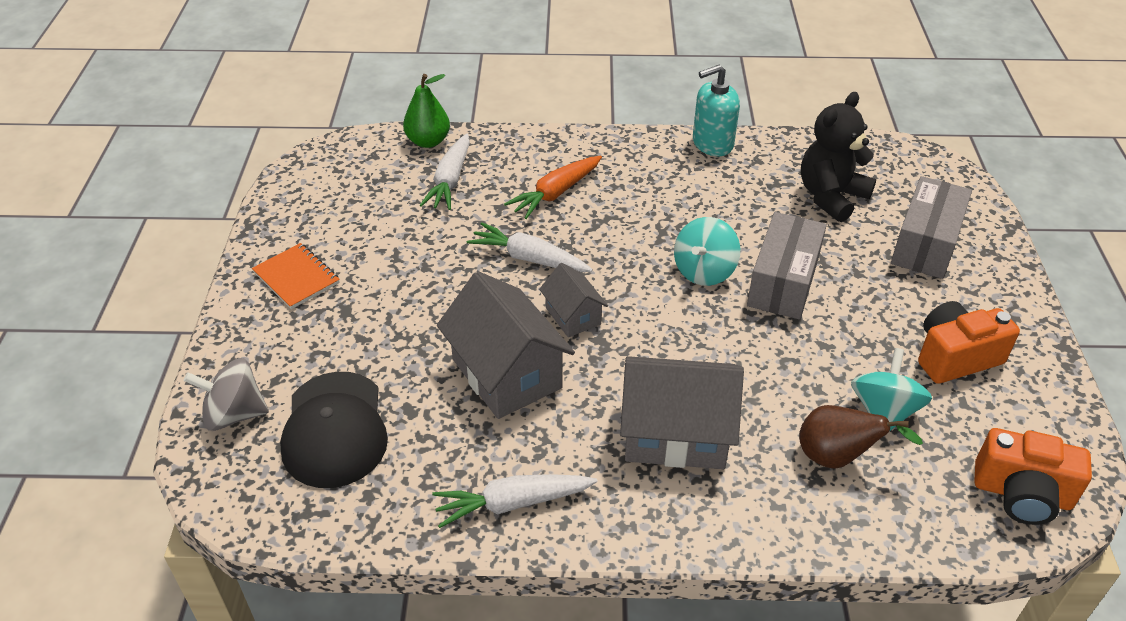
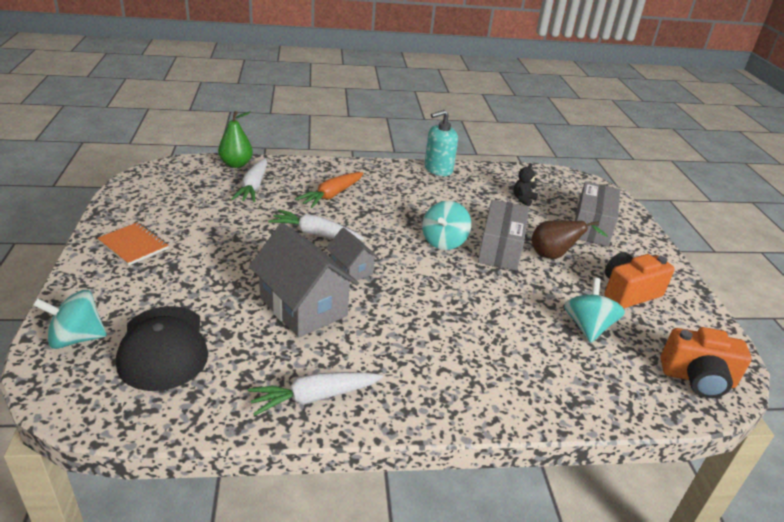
camera: 10 degrees left, 10 degrees down
(234, 414) = (76, 338): grey spinning top -> turquoise spinning top
(675, 434) = (438, 345): grey house -> none
(831, 197) = (523, 199): black teddy bear -> black teddy bear, size x0.49
(837, 457) = (561, 358): brown pear -> brown pear (553, 256)

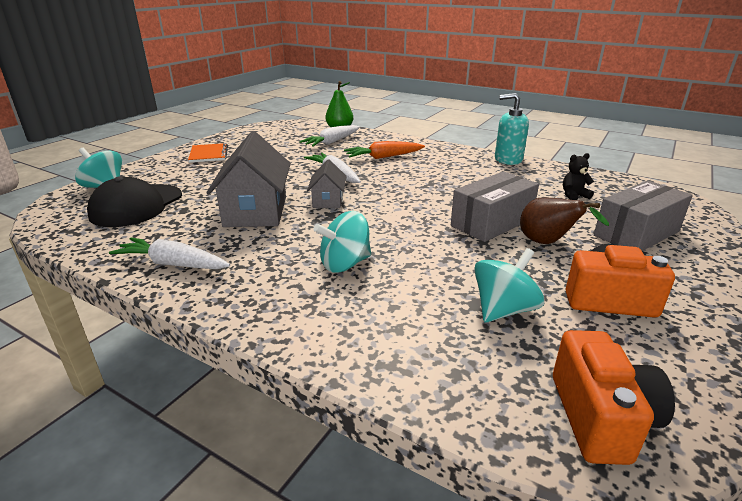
camera: 40 degrees right, 5 degrees down
(444, 241) = (438, 204): turquoise spinning top -> turquoise spinning top (345, 264)
(697, 378) = (600, 418): orange camera -> orange camera turned 135 degrees counterclockwise

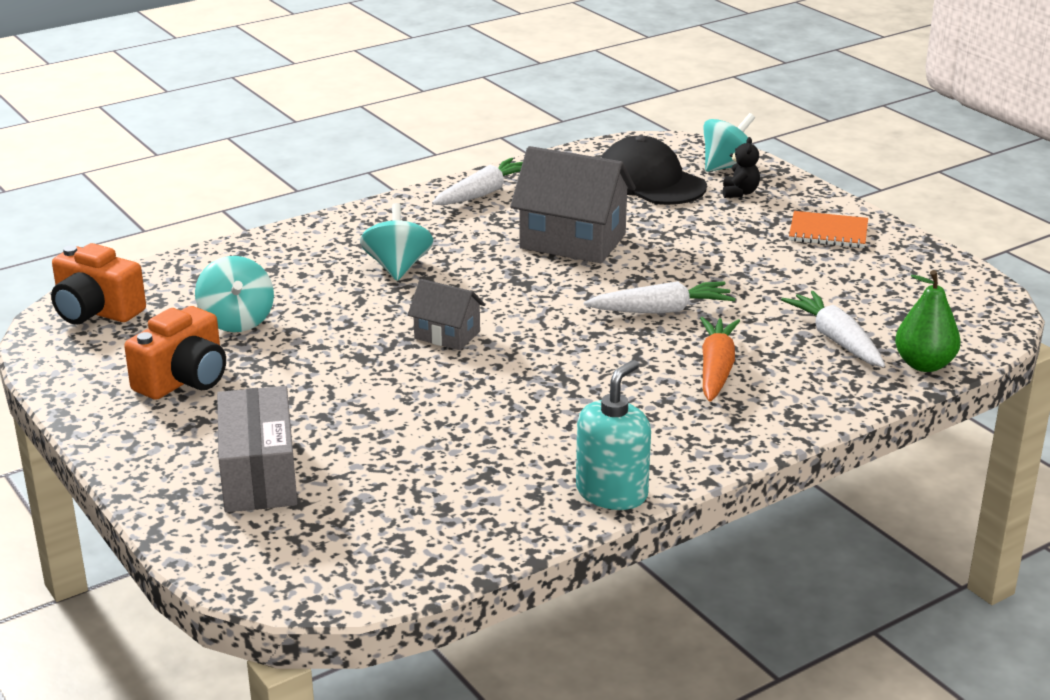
camera: 115 degrees right, 0 degrees up
(328, 200) = (567, 288): grey house -> grey house (447, 335)
(492, 222) = (396, 379): grey box -> none
(547, 243) = (310, 395): brown pear -> none
(573, 195) = (407, 484): black teddy bear -> black teddy bear (739, 193)

